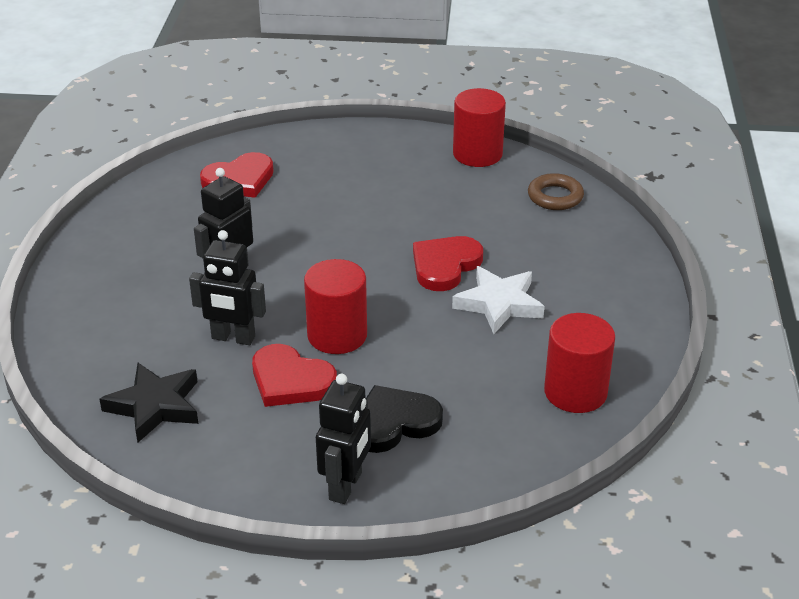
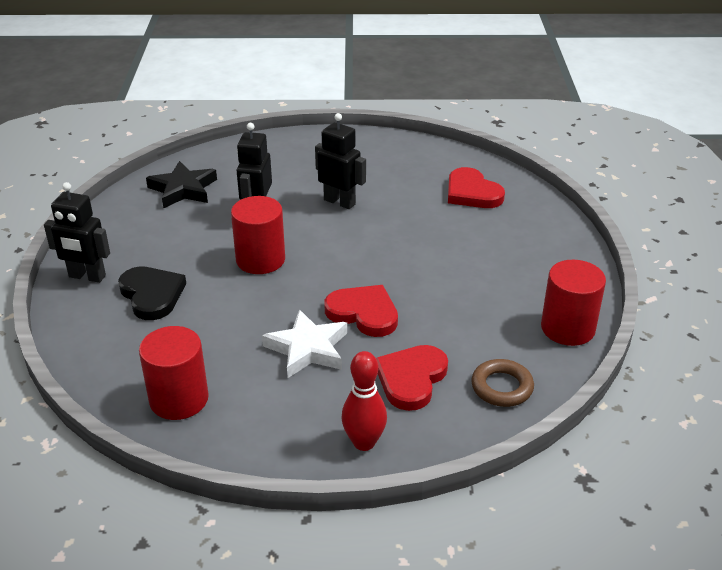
camera: 85 degrees right, 0 degrees up
(290, 380) = (206, 242): red heart -> red heart (411, 379)
(627, 275) = (364, 442): none -> red bowling pin

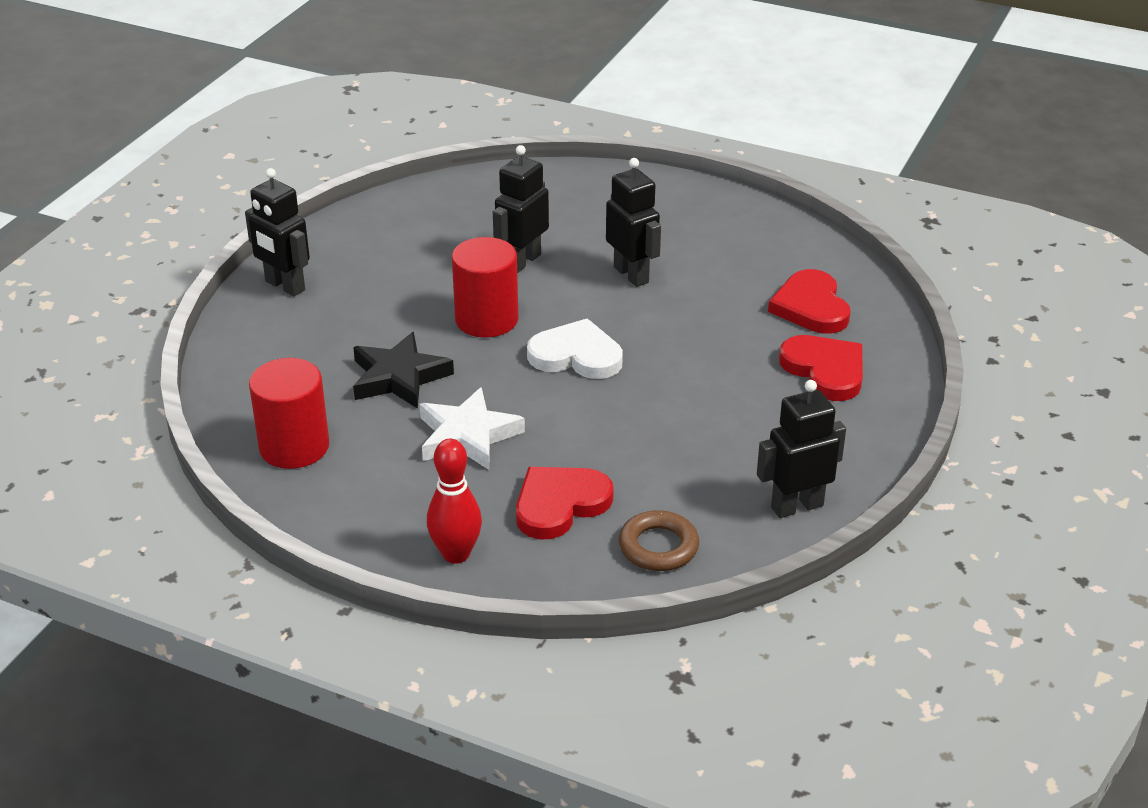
camera: 25 degrees right, 0 degrees up
(152, 295) = (340, 326): black heart -> none
(183, 189) = (455, 211): black star -> black star (399, 377)
(343, 267) = (576, 355): none -> white heart
(363, 313) = (560, 415): red heart -> red heart (825, 370)
(567, 328) = (796, 506): red cylinder -> black robot

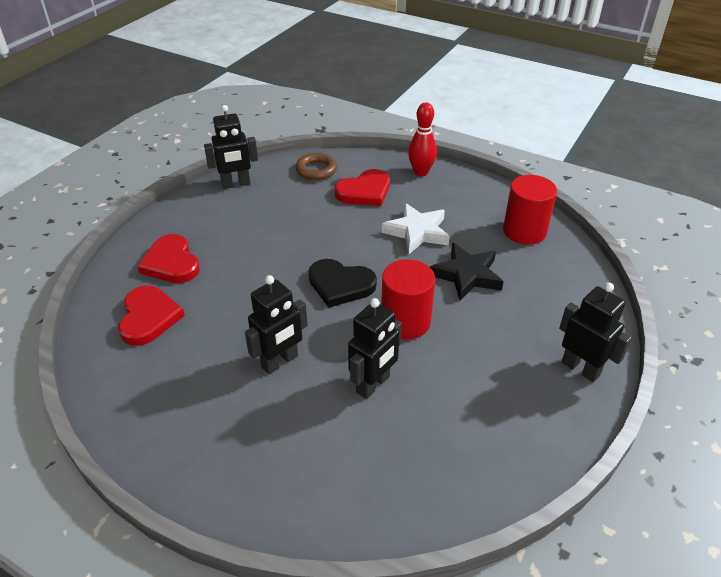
camera: 175 degrees left, 5 degrees up
(576, 355) = (340, 285): white heart -> black heart
(631, 275) = (280, 362): black robot -> black robot turned 105 degrees counterclockwise

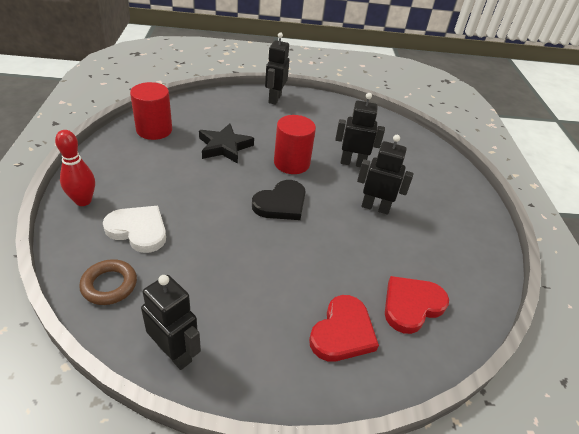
camera: 125 degrees left, 0 degrees up
(340, 285) = (281, 203): black heart -> black heart turned 60 degrees clockwise
(364, 191) = (138, 230): red heart -> white heart
(417, 232) = (187, 181): white star -> none

